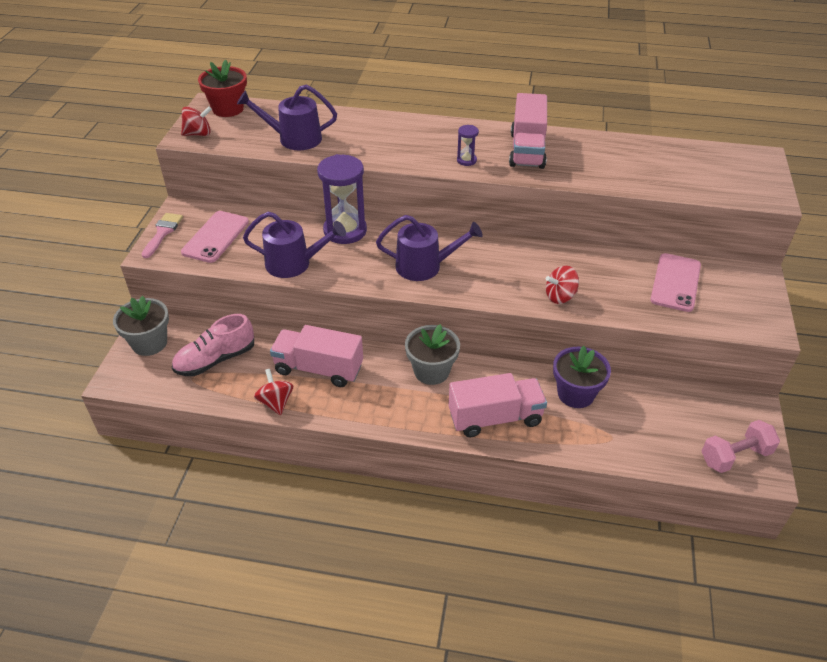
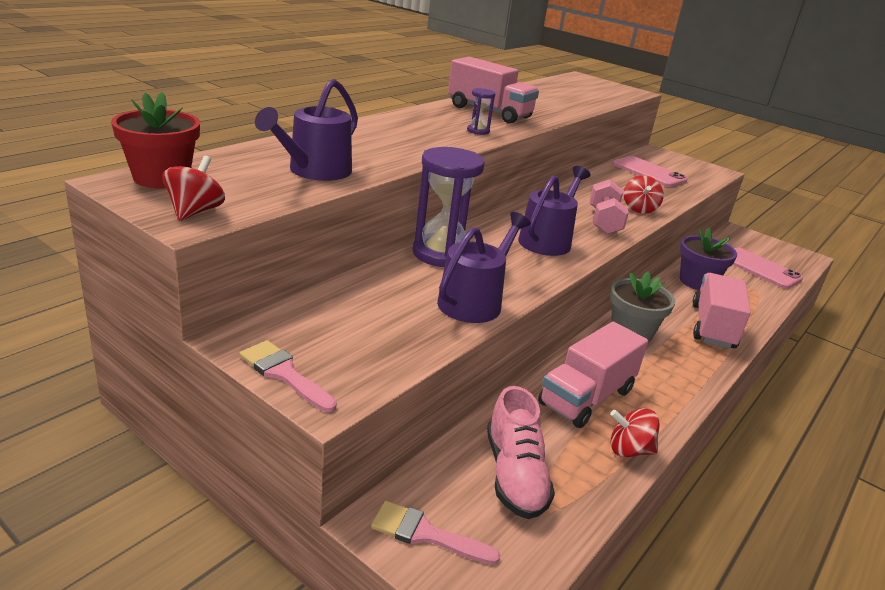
camera: 65 degrees left, 15 degrees down
(149, 343) = (426, 534): grey flower pot -> pink brush
(215, 237) = (352, 334): pink phone -> pink phone (760, 268)
(735, 456) = (787, 257): pink dumbbell -> pink dumbbell (604, 221)

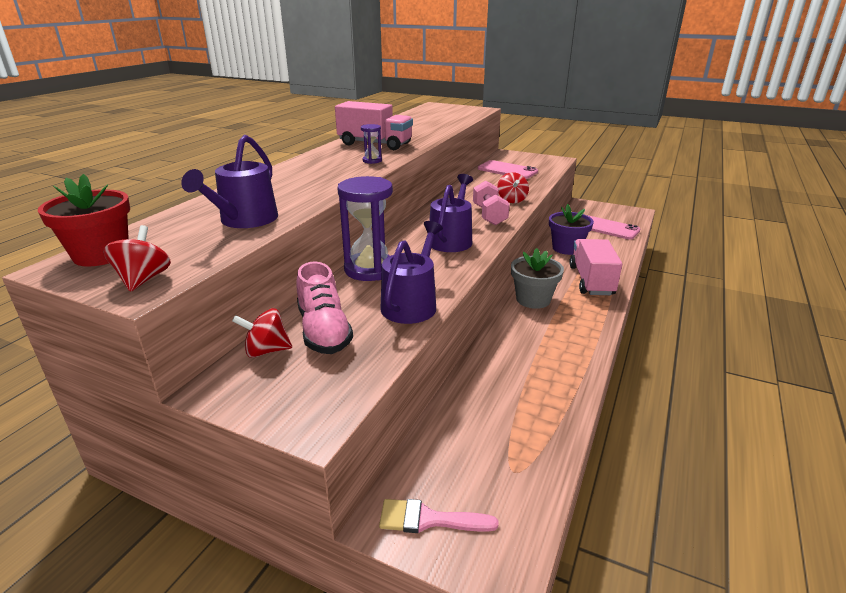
camera: 10 degrees left, 0 degrees up
(284, 374) = (267, 410): pink brush -> none
(515, 475) = (485, 444): pink shoe -> pink shoe (324, 331)
(586, 397) = (518, 361): pink truck -> none
(629, 450) = (567, 397): red spinning top -> red spinning top (266, 351)

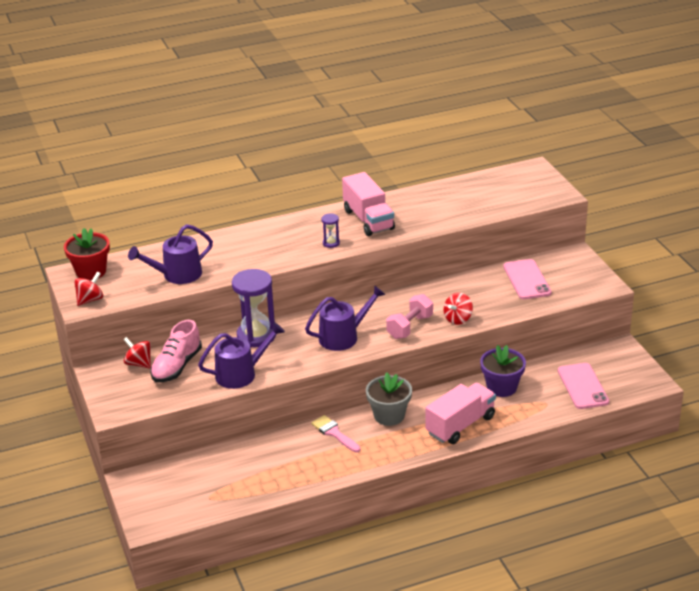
camera: 45 degrees right, 5 degrees up
(428, 519) = (146, 491): pink brush -> pink brush (334, 433)

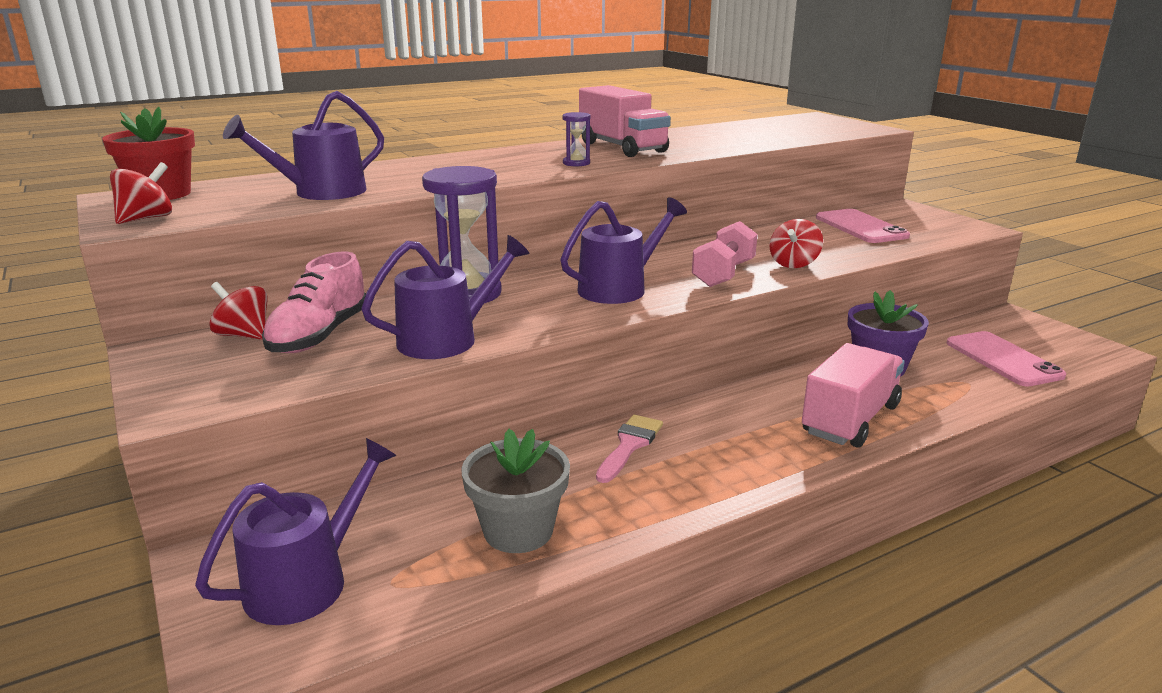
camera: 10 degrees left, 10 degrees down
(173, 494) = (306, 581): none -> purple watering can
(334, 433) = (630, 445): pink brush -> pink brush turned 75 degrees clockwise
(389, 415) = (717, 414): grey flower pot -> grey flower pot (518, 530)

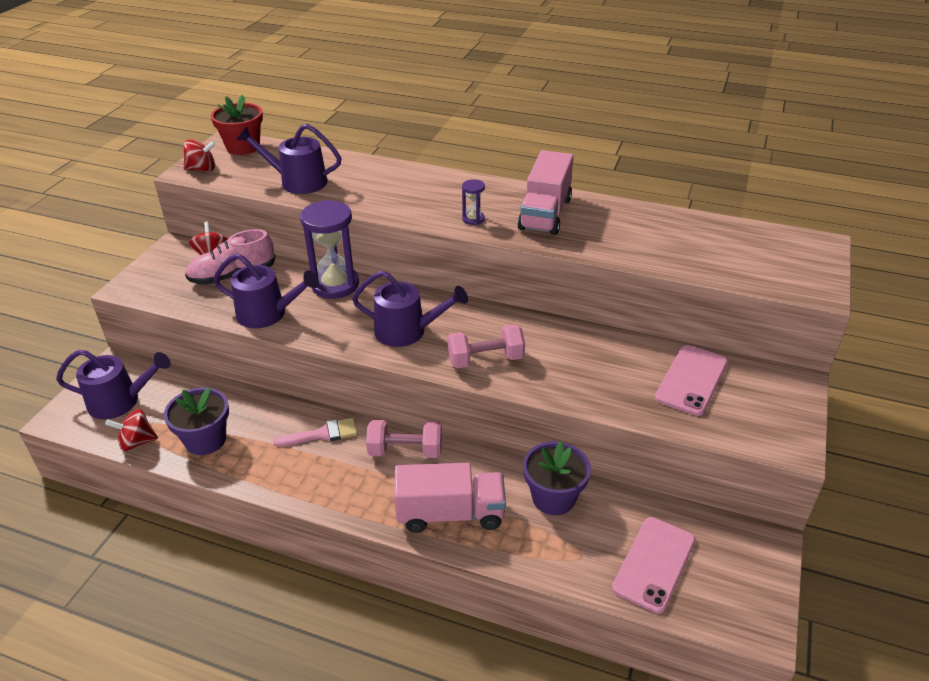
camera: 50 degrees right, 15 degrees up
(518, 530) = (205, 440): grey flower pot -> purple flower pot
(725, 409) = (405, 451): none -> pink dumbbell
(793, 263) = (549, 381): red spinning top -> red spinning top (137, 442)

